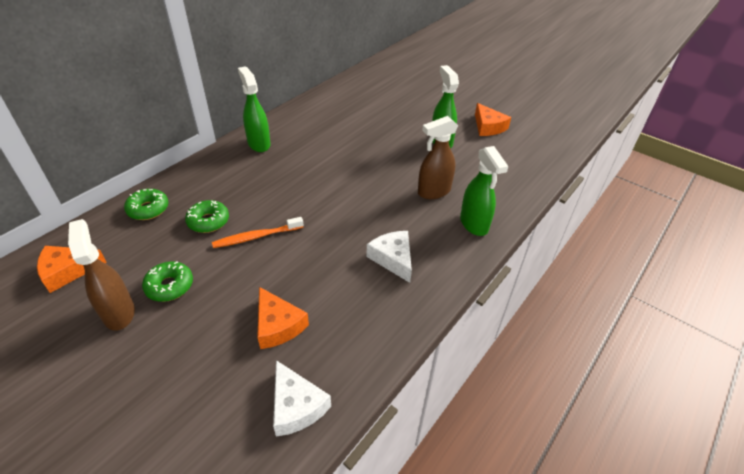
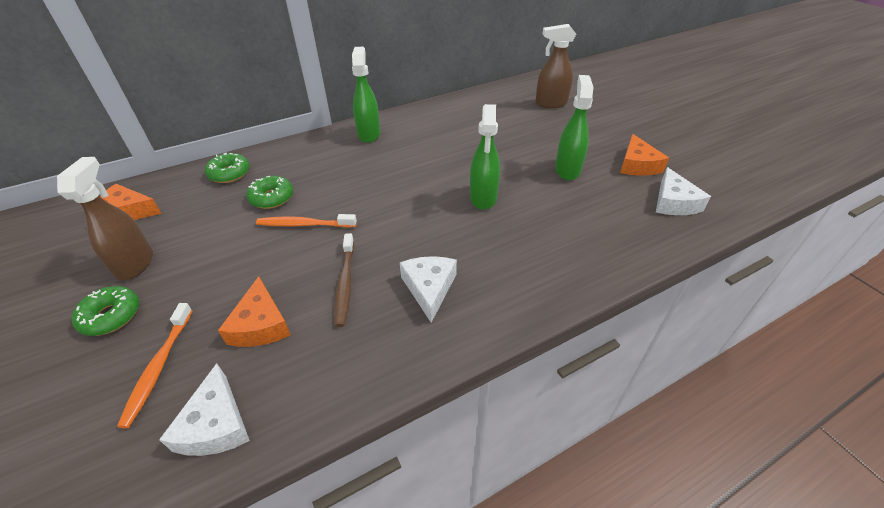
camera: 25 degrees right, 0 degrees up
(169, 286) = (194, 251): green donut -> green donut (111, 316)
(214, 385) = (158, 367): none -> orange toothbrush
(325, 274) = (345, 283): none -> brown toothbrush
(433, 192) = (524, 224): brown spray bottle -> brown spray bottle (550, 103)
(474, 224) = (552, 275): green spray bottle -> green spray bottle (483, 198)
(526, 150) = (673, 202): none -> white cheese

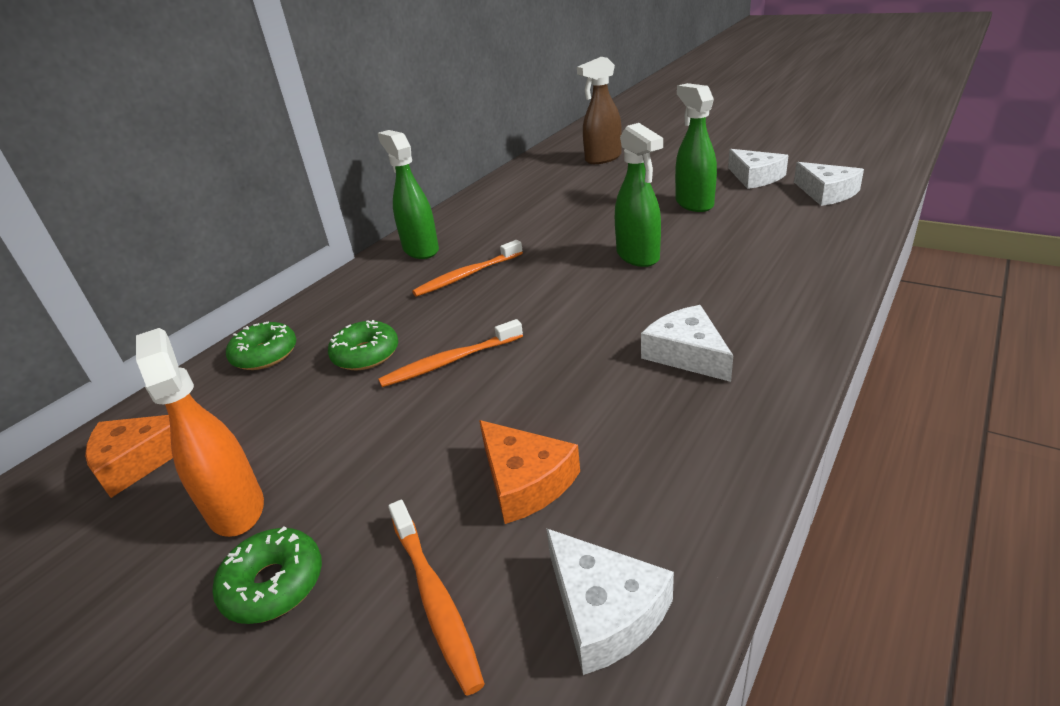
camera: 25 degrees left, 10 degrees down
(135, 263) = (236, 508): brown spray bottle -> orange spray bottle
(345, 283) = (581, 393): brown toothbrush -> none
(373, 166) = (467, 275): none -> orange toothbrush
(637, 165) = (755, 177): orange cheese -> white cheese

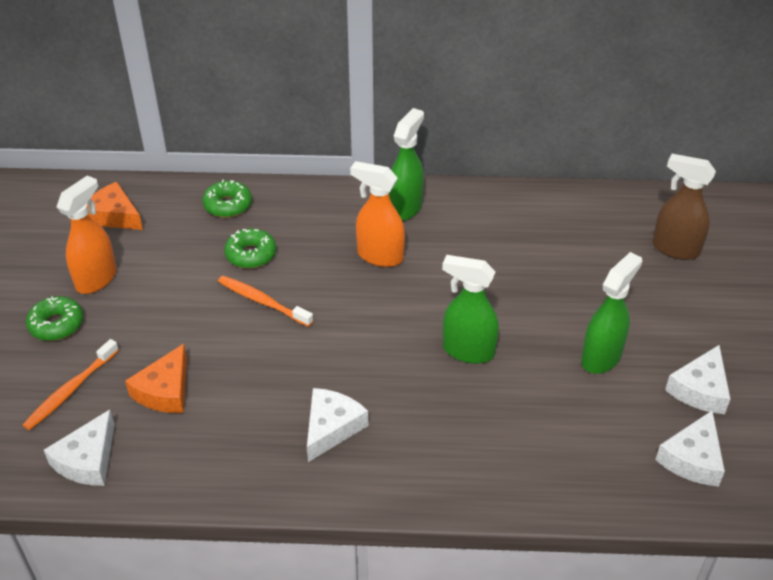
camera: 55 degrees right, 10 degrees up
(467, 275) = (379, 256): orange toothbrush -> orange spray bottle
(638, 256) = (467, 351): green spray bottle -> green spray bottle turned 75 degrees clockwise

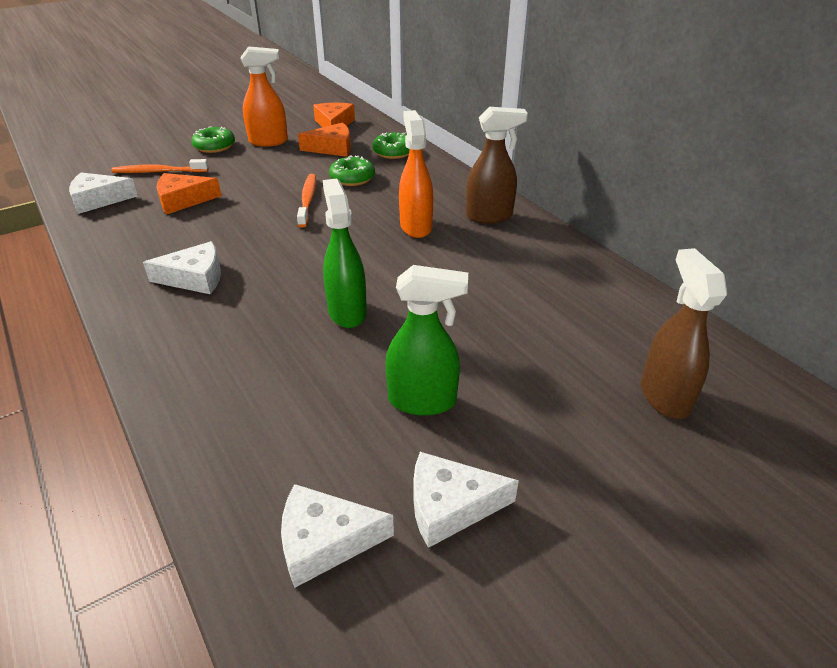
camera: 55 degrees right, 5 degrees down
(170, 240) = (332, 148): none -> orange cheese
(405, 208) = (489, 216): green spray bottle -> brown spray bottle

